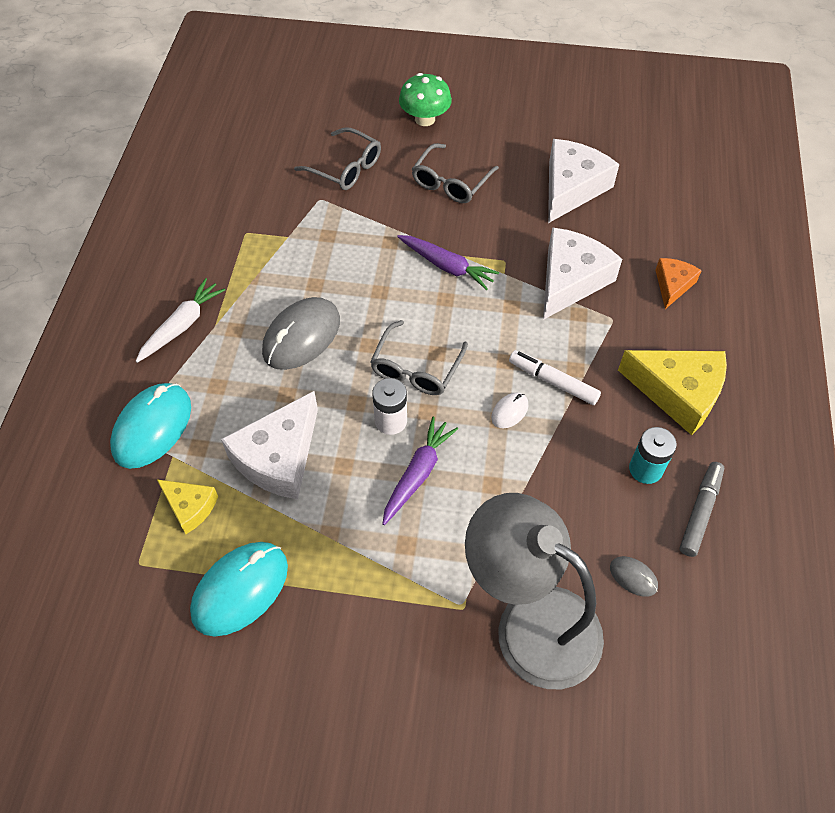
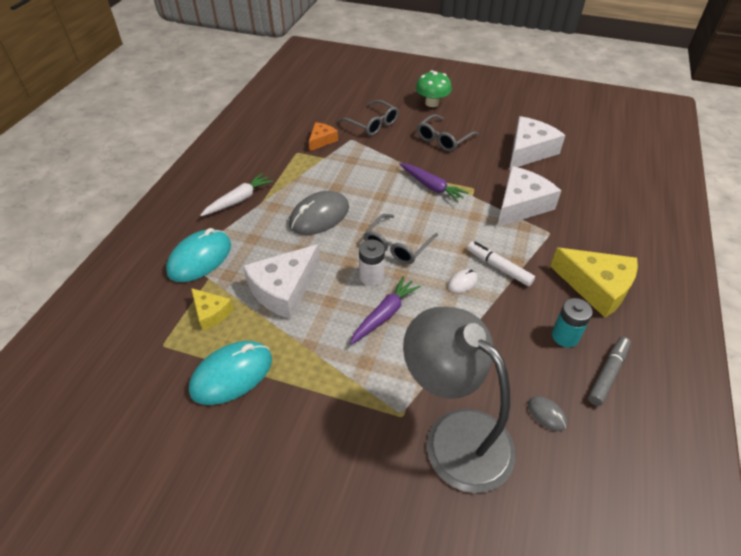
camera: 10 degrees right, 10 degrees down
(673, 285) = (598, 217): orange cheese -> orange cheese (322, 140)

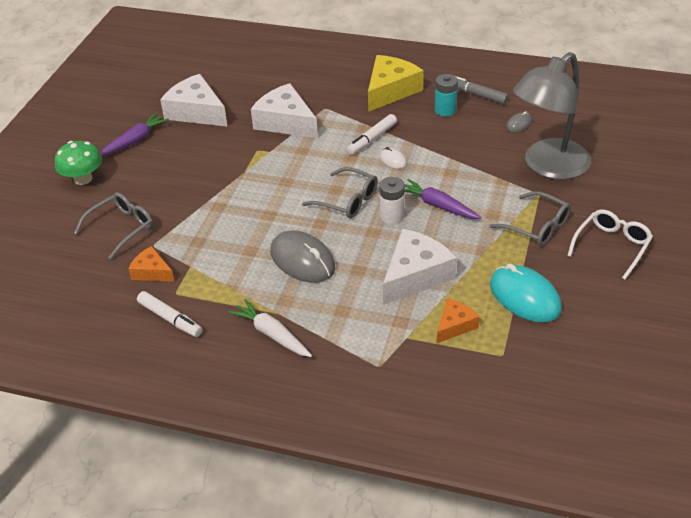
camera: 90 degrees left, 5 degrees down
(200, 258) = (376, 351): turquoise mouse -> none
(211, 313) = (455, 326): yellow cheese -> orange cheese
(270, 151) = (170, 319): none -> white marker
(284, 289) = (415, 275): white cheese -> white cheese turned 90 degrees counterclockwise
(292, 482) = (612, 246): none -> white glasses
(431, 187) = (253, 179): purple carrot -> purple carrot (135, 141)
(443, 139) = (164, 170): grey glasses -> grey glasses (536, 226)

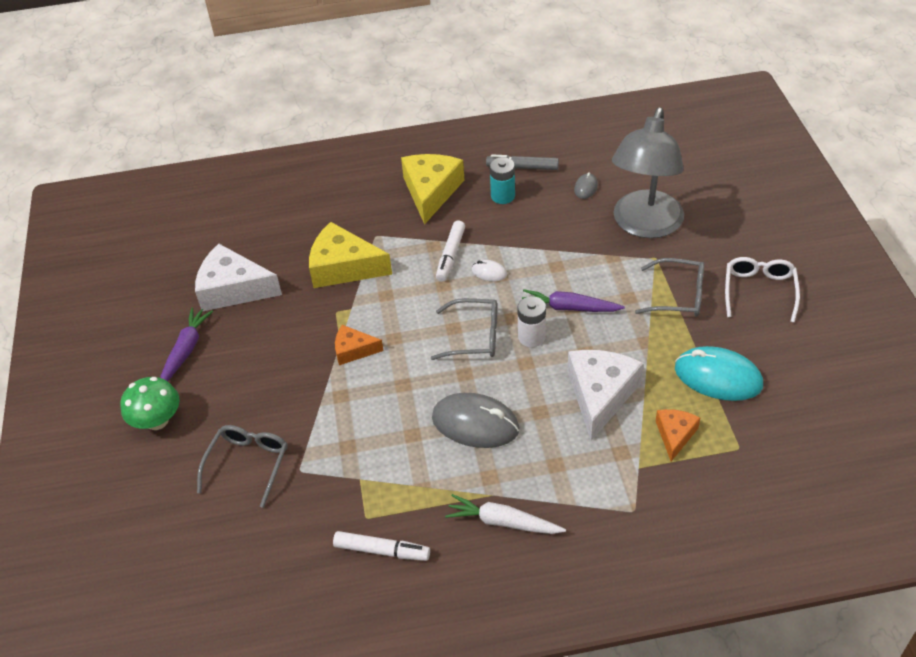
camera: 25 degrees left, 5 degrees up
(152, 272) = (321, 503): orange cheese -> orange cheese (353, 350)
(285, 122) = (344, 267): white cheese -> yellow cheese

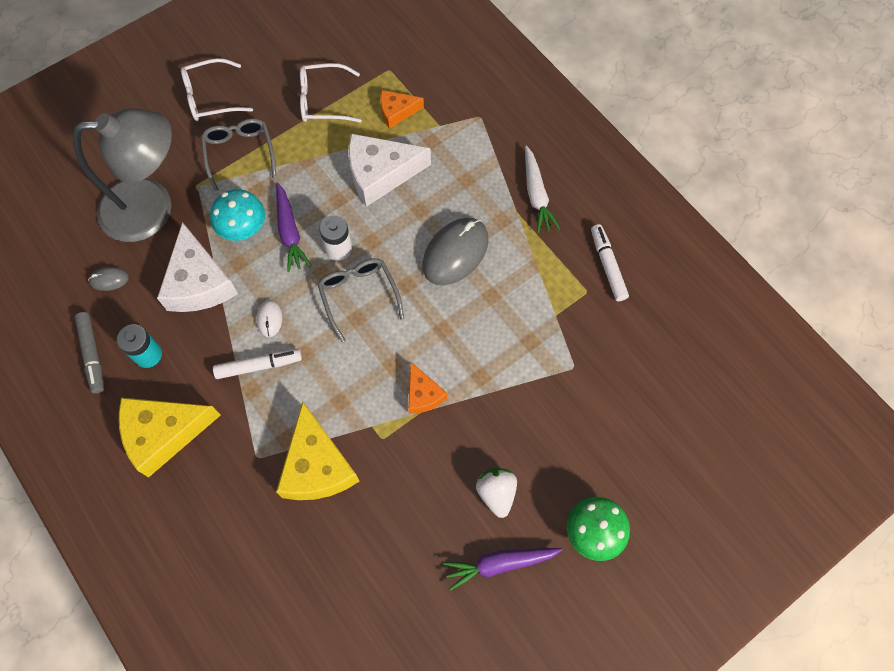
camera: 120 degrees left, 20 degrees up
(233, 289) = (396, 569): white cheese -> white cheese (199, 282)
(238, 368) = (496, 493): none -> white strawberry
(248, 464) = (592, 415): grey glasses -> none
(475, 423) = (455, 253): grey mouse -> grey mouse turned 45 degrees clockwise
(591, 278) = (243, 228): none -> turquoise mushroom
(718, 377) = (323, 100): turquoise mouse -> white glasses

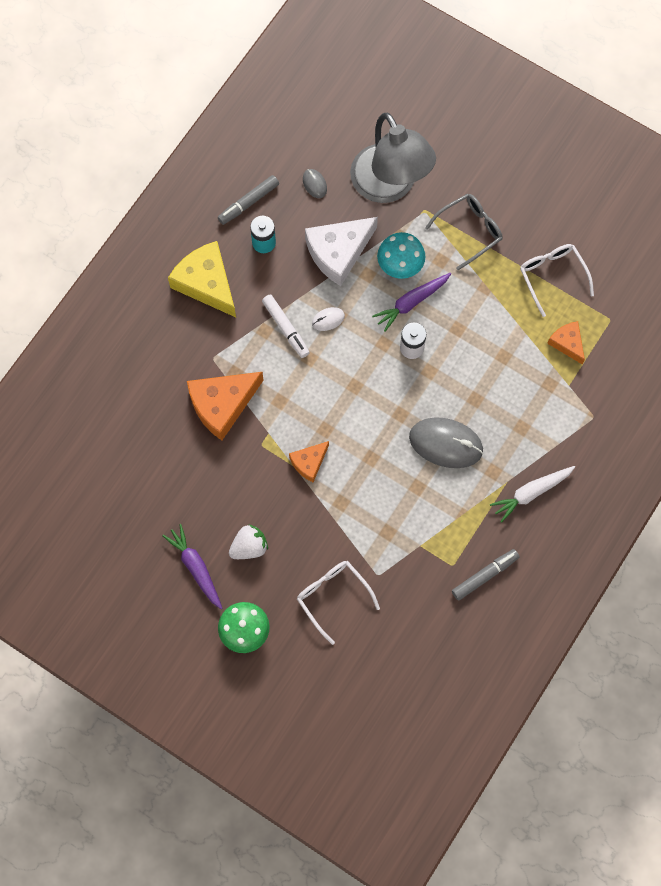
camera: 70 degrees right, 5 degrees up
(211, 97) = (515, 183): white glasses -> white glasses (333, 597)
(317, 466) = (222, 404): yellow cheese -> orange cheese
(359, 296) = (375, 380): grey glasses -> none
(380, 174) = (498, 354): white cheese -> none
(607, 265) = (484, 575): white marker -> grey marker

